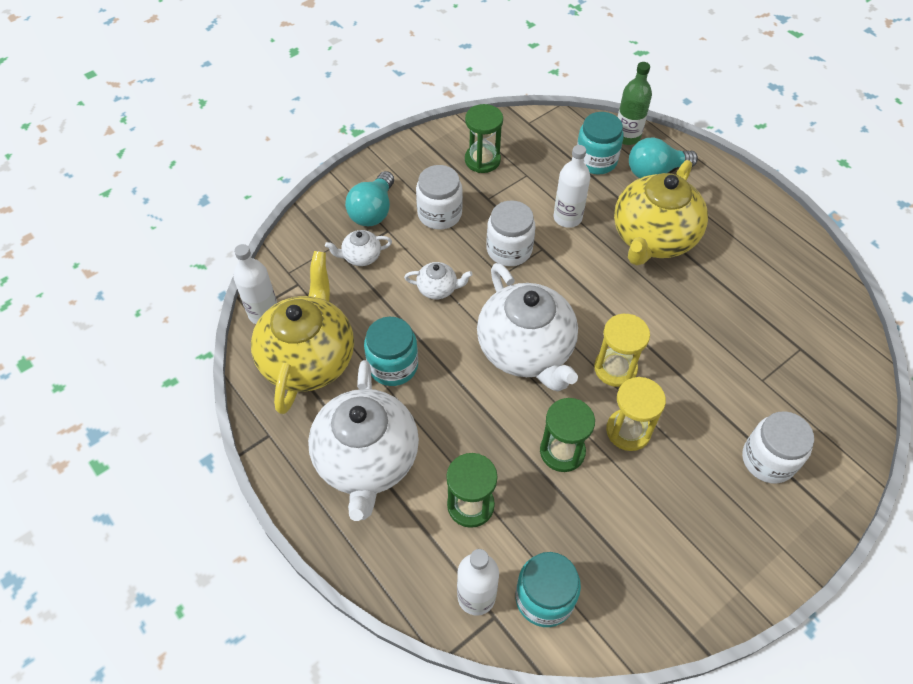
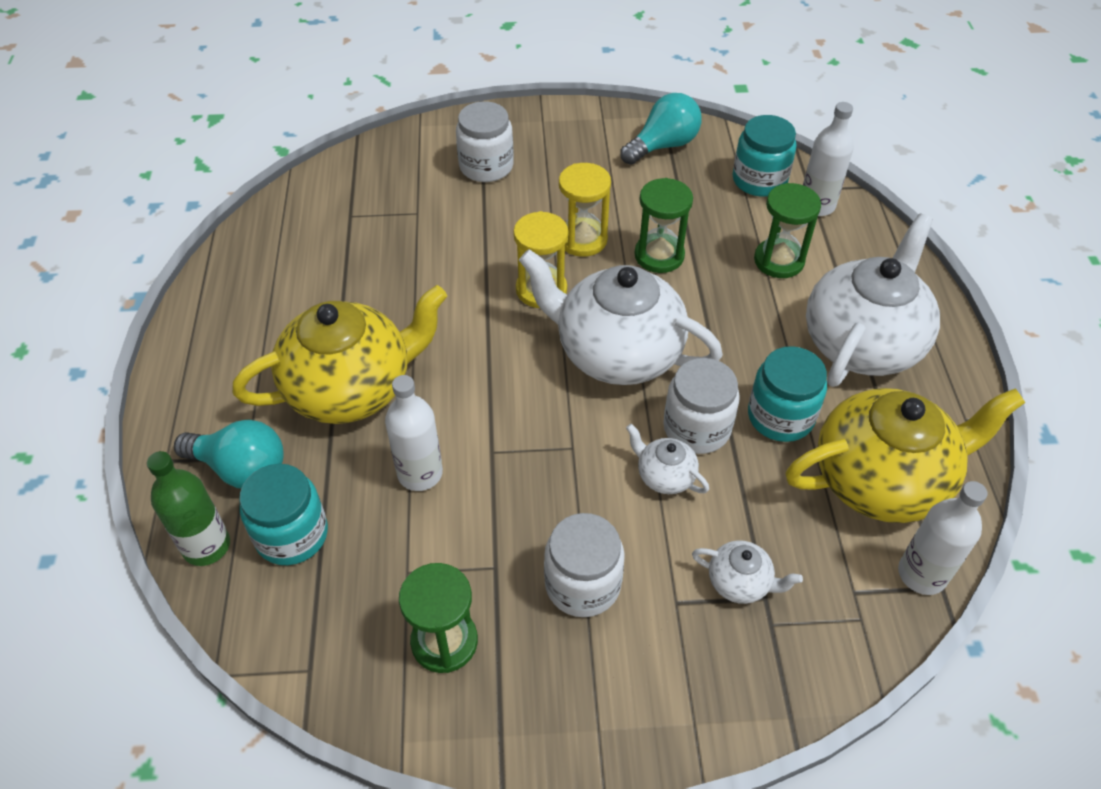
camera: 145 degrees left, 5 degrees down
(309, 358) = (882, 479): yellow teapot -> yellow teapot turned 150 degrees counterclockwise
(373, 211) = (677, 651): turquoise light bulb -> turquoise light bulb (663, 145)
(509, 250) = (533, 474): white jar -> white jar (696, 428)
(526, 350) = (616, 352): white teapot -> white teapot turned 75 degrees counterclockwise

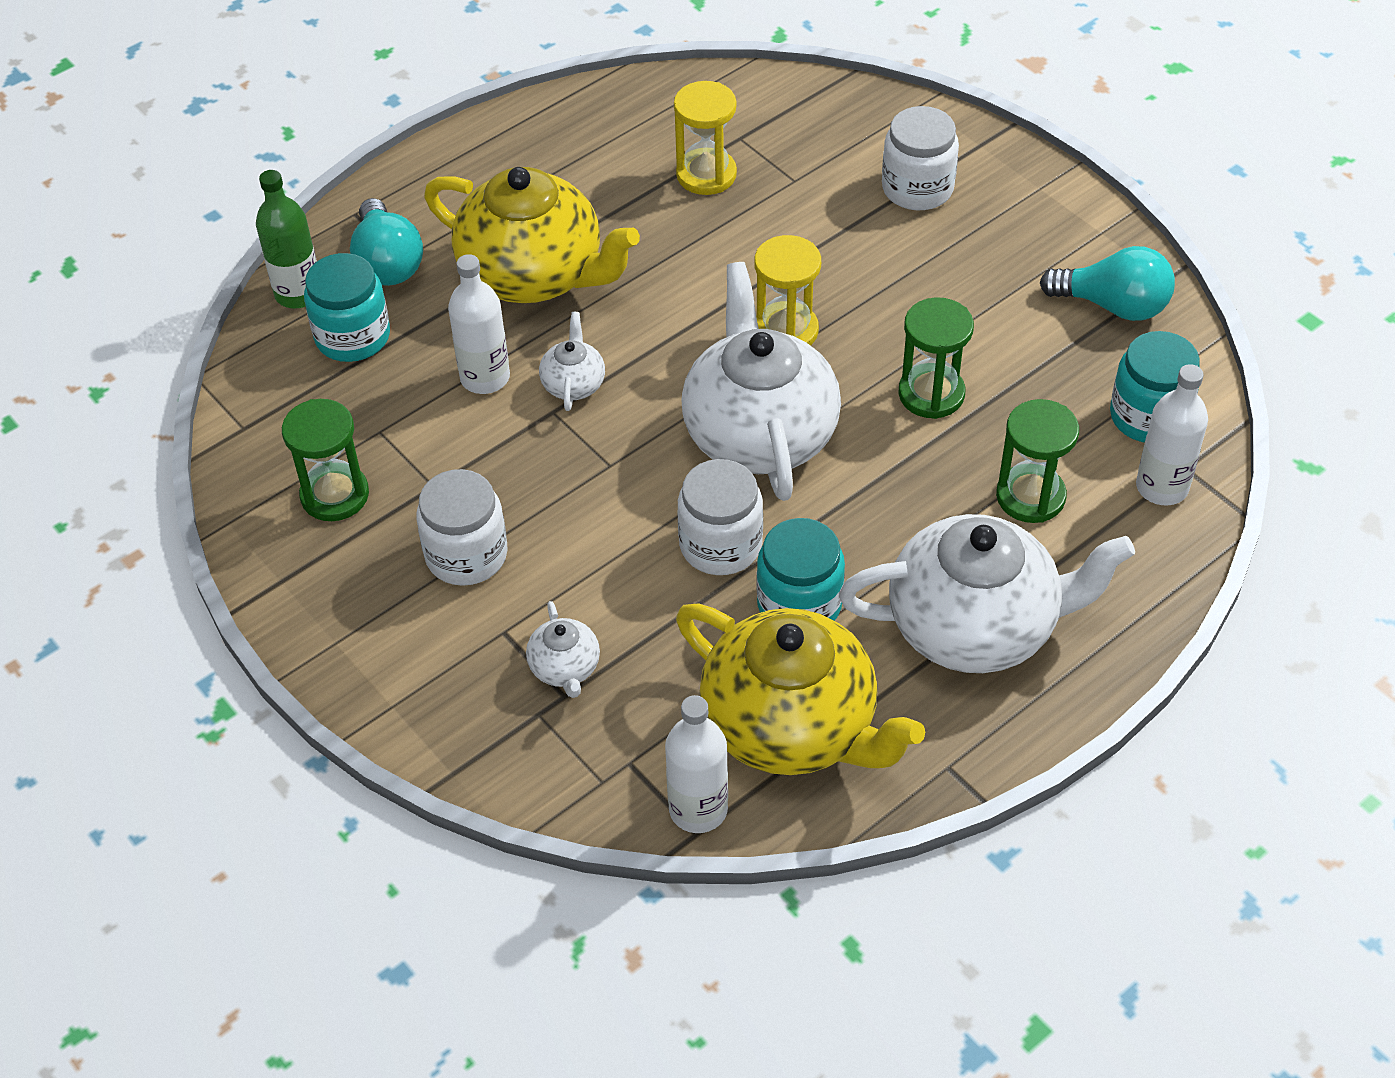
camera: 55 degrees right, 0 degrees up
(582, 239) = (890, 322): yellow hourglass -> yellow hourglass (706, 175)
(664, 476) = (638, 550): white teapot -> white teapot (573, 384)

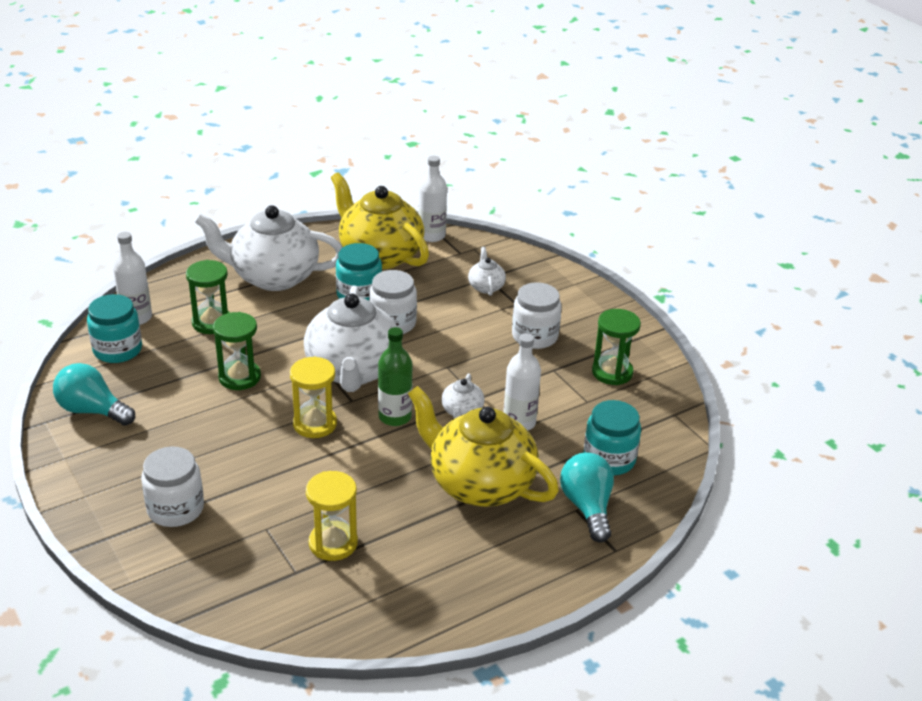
camera: 175 degrees left, 15 degrees down
(298, 293) = (651, 494): green bottle -> green bottle (395, 417)

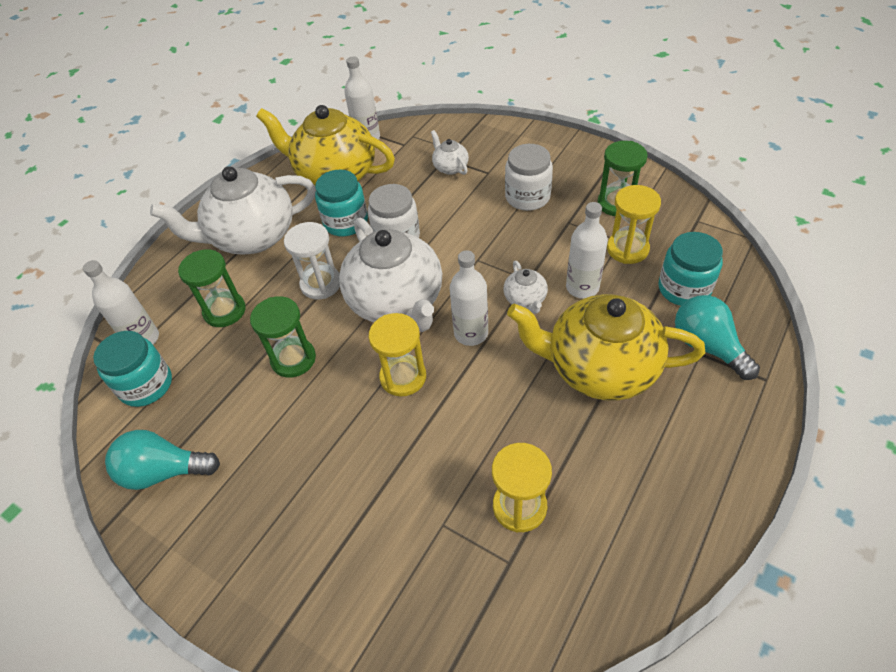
camera: 20 degrees left, 15 degrees up
(175, 509) = (333, 550): white jar -> none
(302, 333) = (321, 284): none -> white hourglass
(395, 417) = (471, 333): green bottle -> white bottle
(587, 410) = (627, 249): none -> yellow hourglass

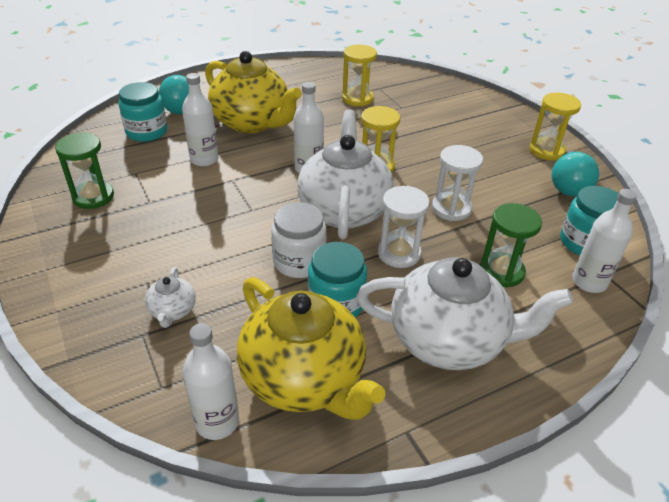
camera: 155 degrees left, 10 degrees down
(164, 471) = (568, 186): turquoise light bulb -> turquoise light bulb turned 75 degrees clockwise
(293, 359) = (451, 209): green hourglass -> white hourglass
(525, 299) = (250, 170): white teapot -> none
(527, 197) = (148, 238): white jar -> none
(627, 249) = (140, 166): yellow hourglass -> yellow hourglass (546, 150)

